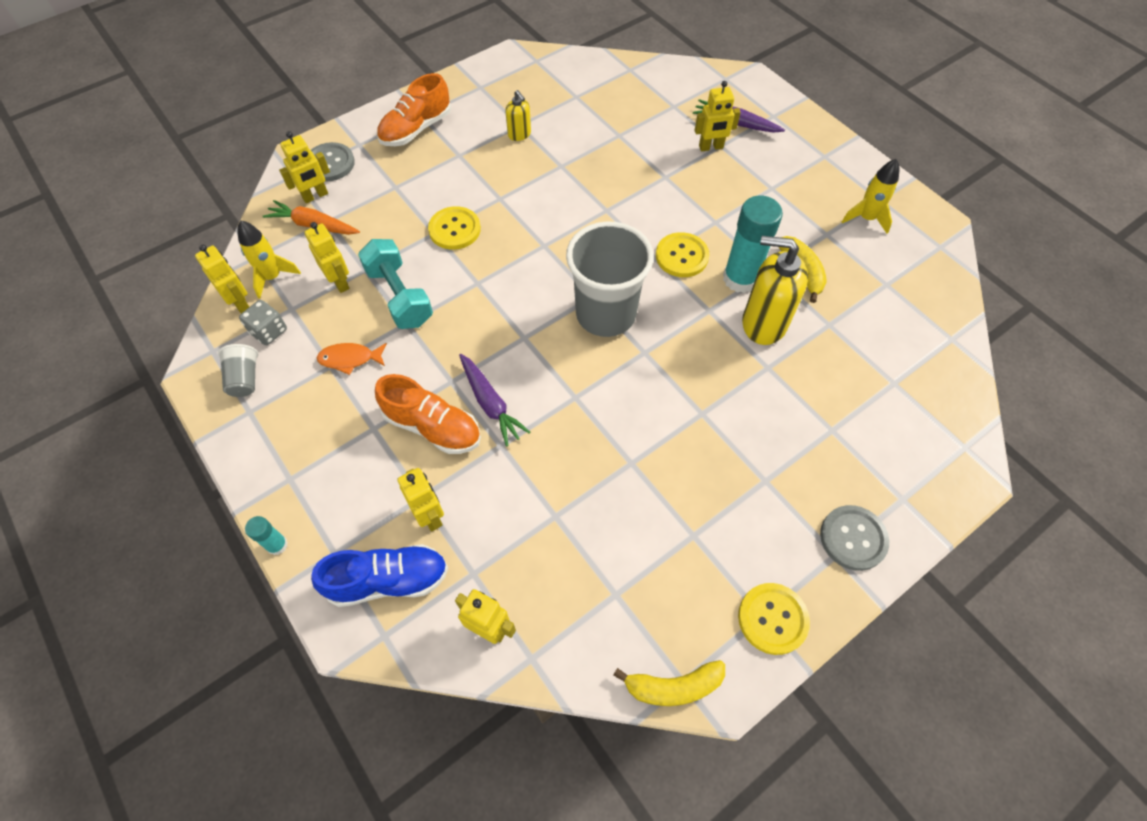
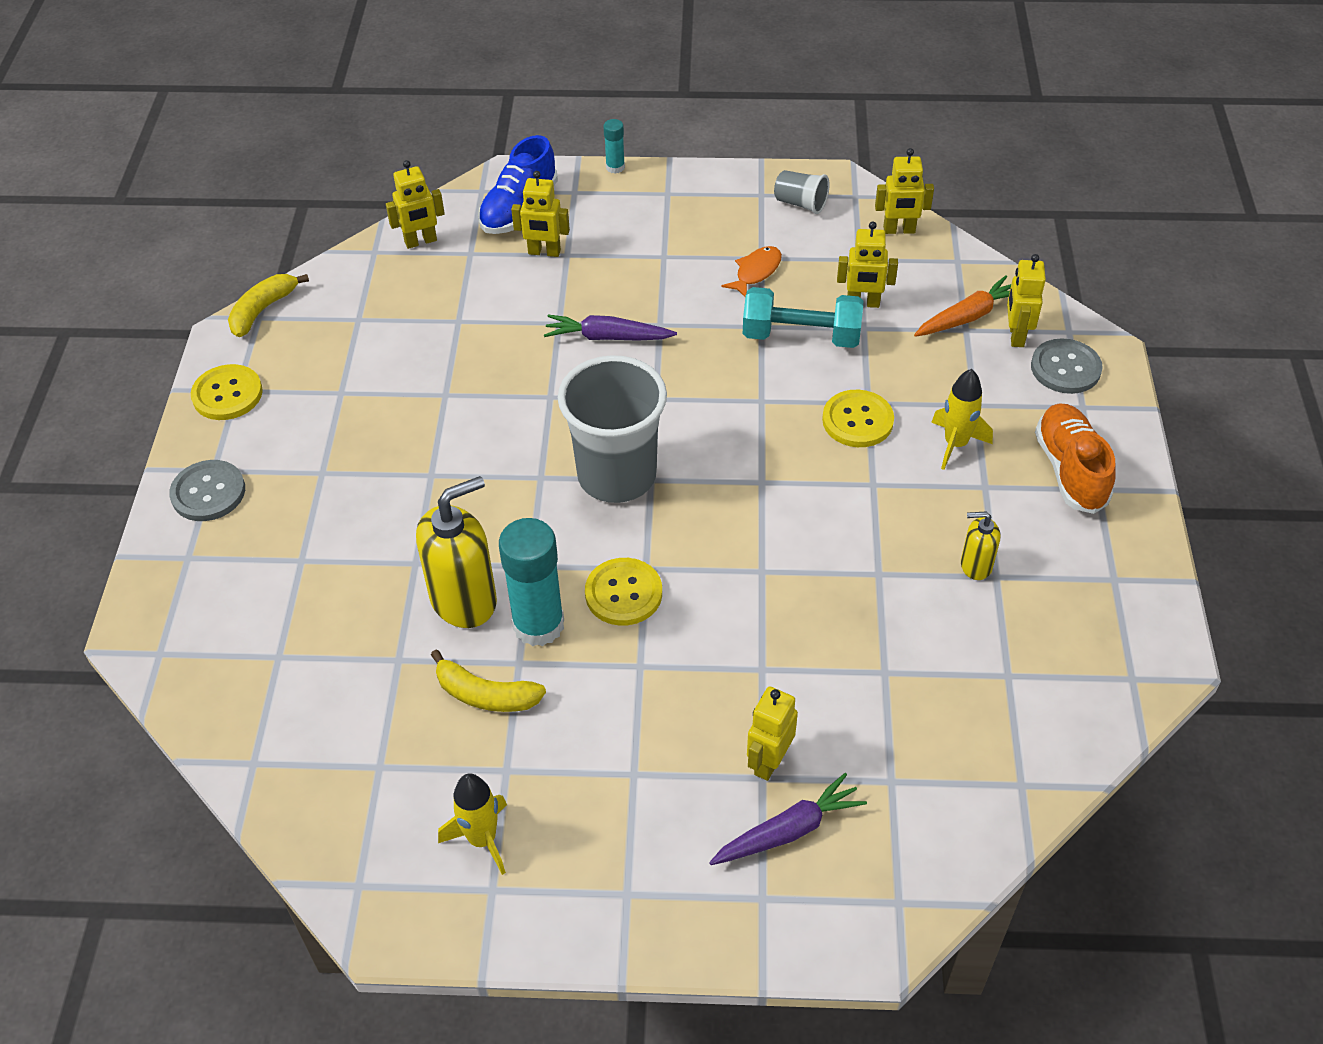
camera: 130 degrees right, 10 degrees down
(269, 331) = (844, 235): grey dice -> none
(273, 277) = (915, 262): yellow rocket -> yellow rocket (955, 444)
(433, 427) = (624, 291): orange shoe -> none

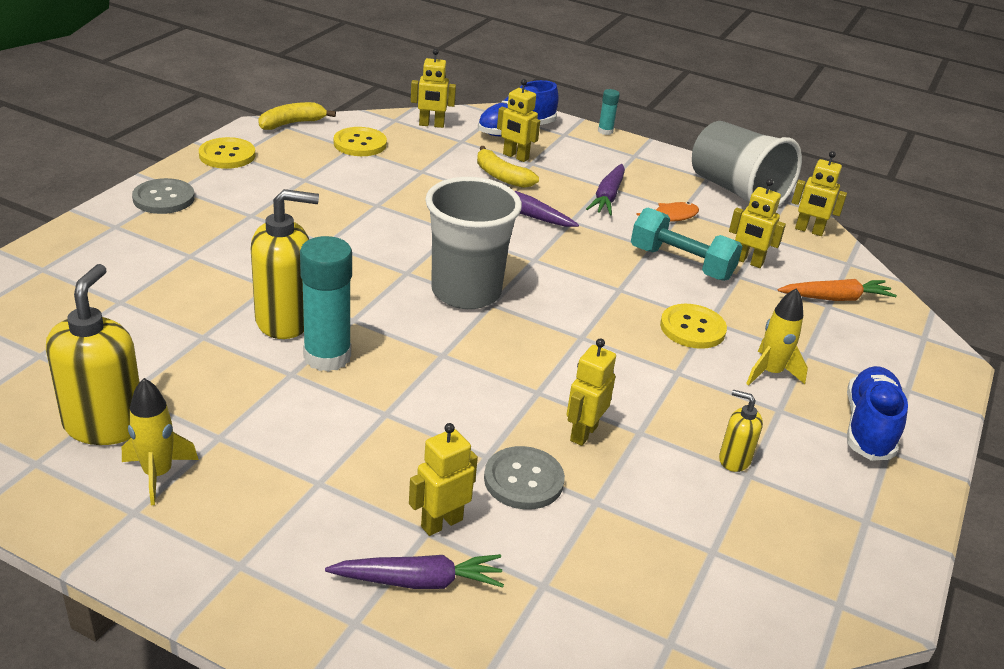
camera: 20 degrees right, 15 degrees down
(388, 811) = (104, 425): none -> yellow soap dispenser
(486, 694) = (247, 383): yellow banana -> yellow banana (501, 176)
(623, 593) = (411, 363): yellow button -> yellow button (360, 144)
(676, 271) = (607, 197): none -> purple carrot
(800, 203) = (736, 192): grey cup -> grey cup, size x2.24
(1016, 335) = (872, 324): yellow robot -> yellow robot (583, 433)
(1065, 368) = (906, 359): grey button -> grey button (523, 480)
(1070, 470) = (868, 427): orange shoe -> blue shoe

